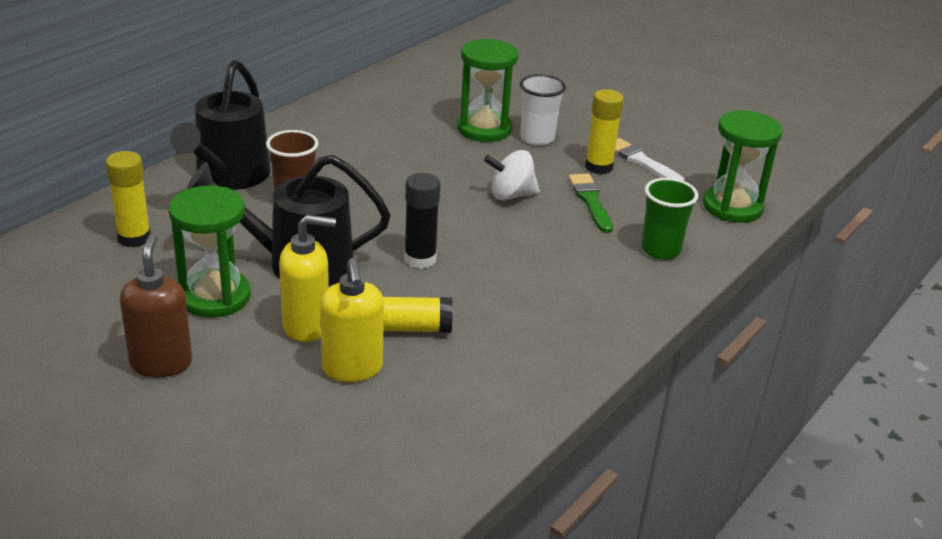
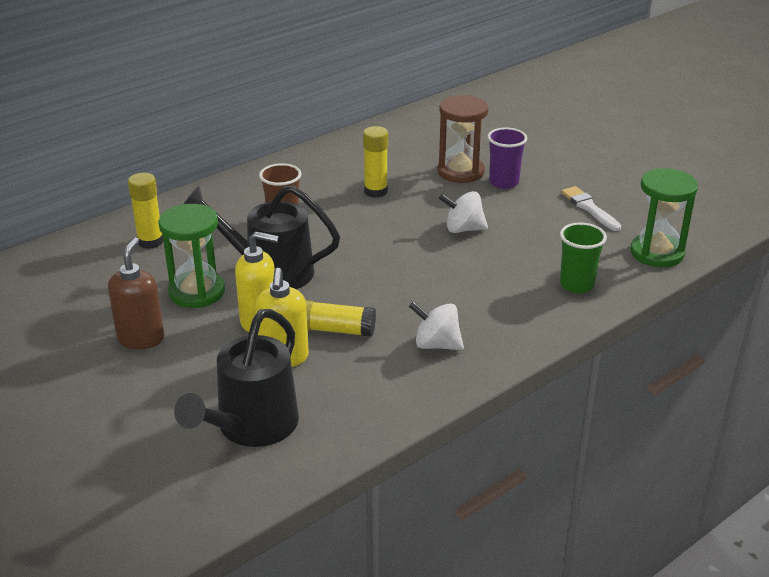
camera: 15 degrees right, 0 degrees up
(228, 177) = (237, 199): black watering can -> black watering can (251, 428)
(420, 259) = (368, 276): black glue stick -> none
(484, 129) = (460, 172): green hourglass -> brown hourglass
(529, 335) = (436, 344): none -> white spinning top
(537, 138) = (504, 182): white cup -> purple cup
(590, 201) = (530, 239): green brush -> none
(598, 167) = (549, 210): yellow glue stick -> yellow glue stick (375, 191)

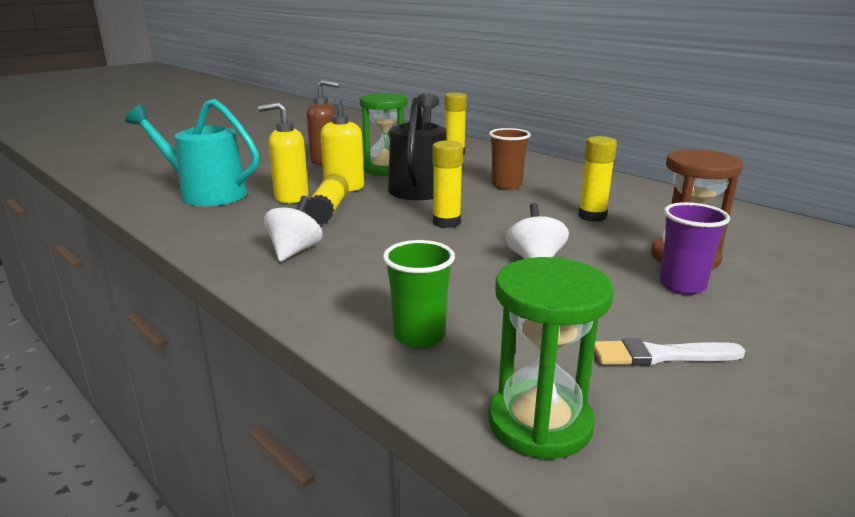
camera: 85 degrees right, 10 degrees down
(251, 428) = (205, 194): black watering can -> turquoise watering can
(378, 262) = (446, 222): none -> yellow glue stick
(589, 208) = (660, 355): white brush -> white brush turned 150 degrees counterclockwise

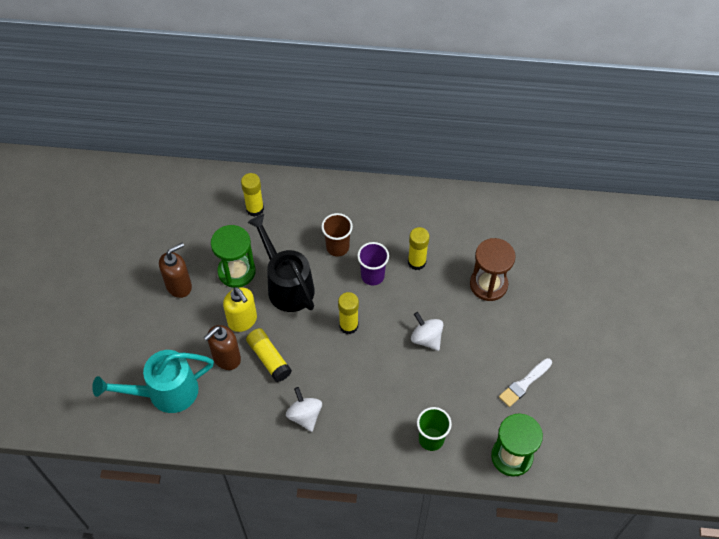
camera: 40 degrees left, 35 degrees up
(291, 197) = (226, 358): yellow soap dispenser -> brown soap dispenser
(682, 285) = (502, 316): purple cup -> purple cup (372, 276)

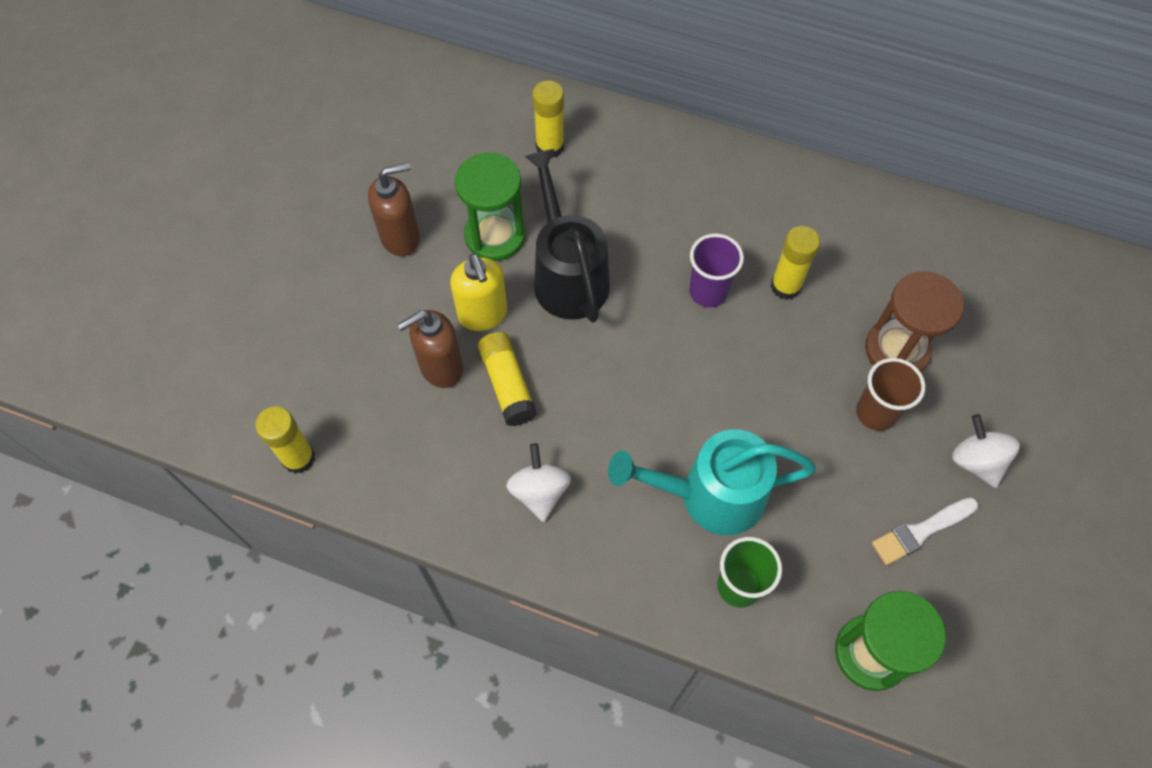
camera: 15 degrees right, 5 degrees up
(165, 393) = (330, 399): turquoise watering can -> turquoise watering can (709, 496)
(337, 247) = (663, 234): brown cup -> brown cup (876, 413)
(348, 325) = (649, 362): yellow glue stick -> yellow glue stick (298, 458)
(426, 338) = (771, 413): white spinning top -> white spinning top (976, 461)

